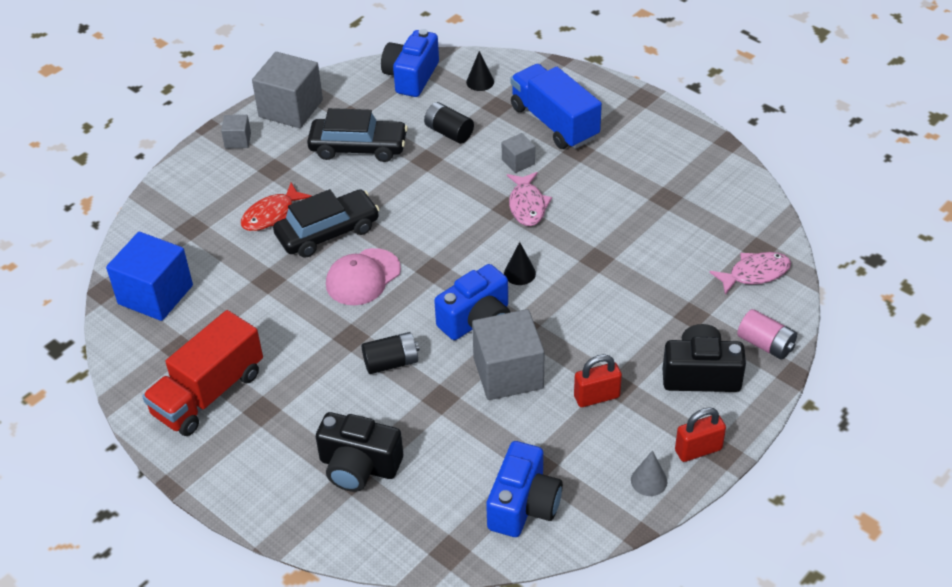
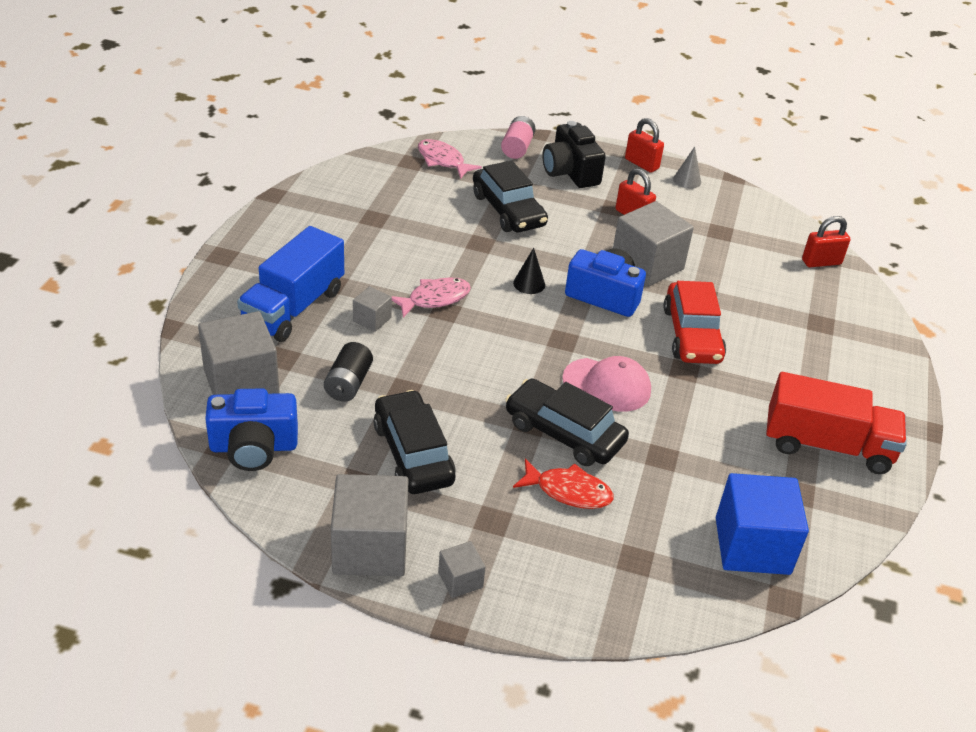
camera: 120 degrees left, 5 degrees down
(359, 466) = (807, 322): black camera -> none
(391, 363) = (691, 334): black battery -> red car
(443, 536) = (821, 262): none -> red padlock
(480, 82) = (241, 382): black cone -> grey cube
(523, 505) = (759, 231): blue camera -> none
(644, 296) = (508, 210): none -> black car

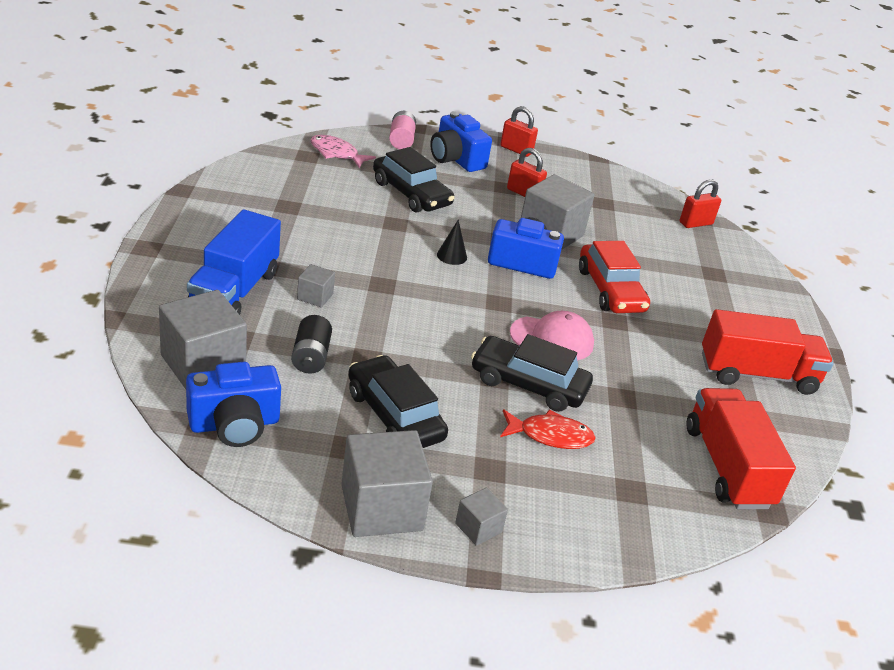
camera: 15 degrees left, 5 degrees down
(434, 299) = (369, 274): pink fish -> none
(570, 172) = (456, 159): black camera -> blue camera
(687, 180) = (560, 162): grey cone -> none
(752, 546) = (727, 467): blue cube -> red truck

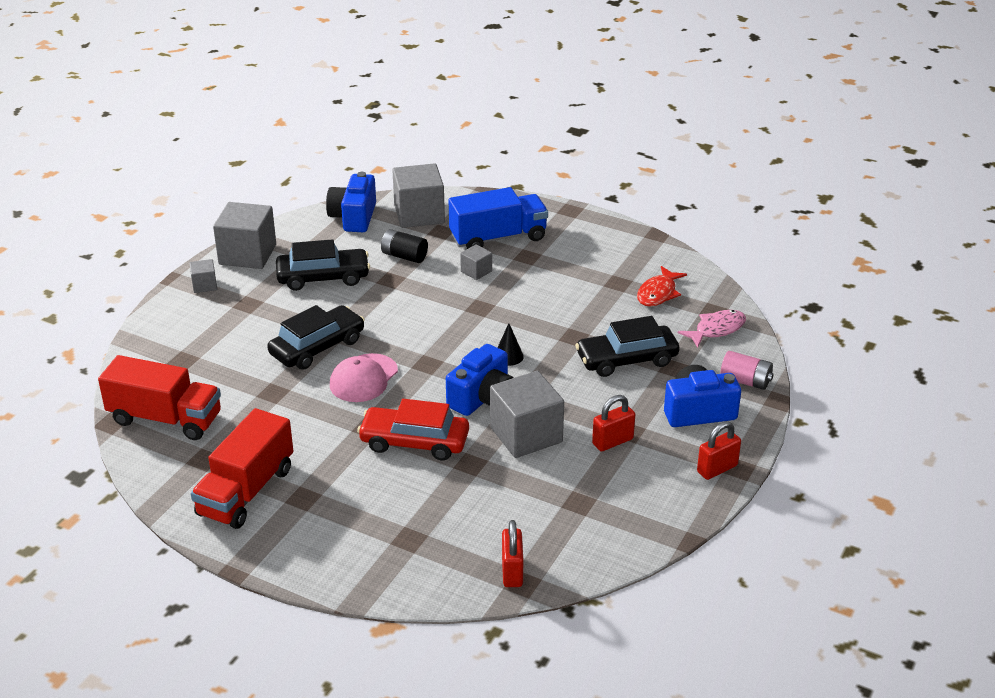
camera: 120 degrees right, 0 degrees up
(234, 291) = (498, 238): blue truck -> blue truck turned 120 degrees clockwise
(550, 435) = (258, 340): red fish -> red fish (658, 293)

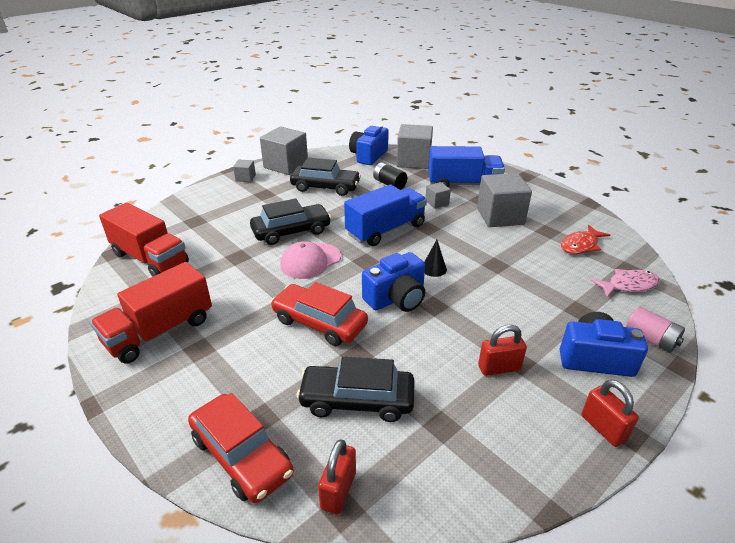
camera: 20 degrees right, 0 degrees up
(411, 571) = (241, 455): none -> red car
(431, 321) = (386, 230): none -> blue truck
(526, 435) = (419, 340): grey cube -> grey cube (500, 216)
(626, 359) = (536, 293): black car -> black car (357, 400)
(717, 469) = (603, 428): red padlock -> red padlock turned 75 degrees clockwise

